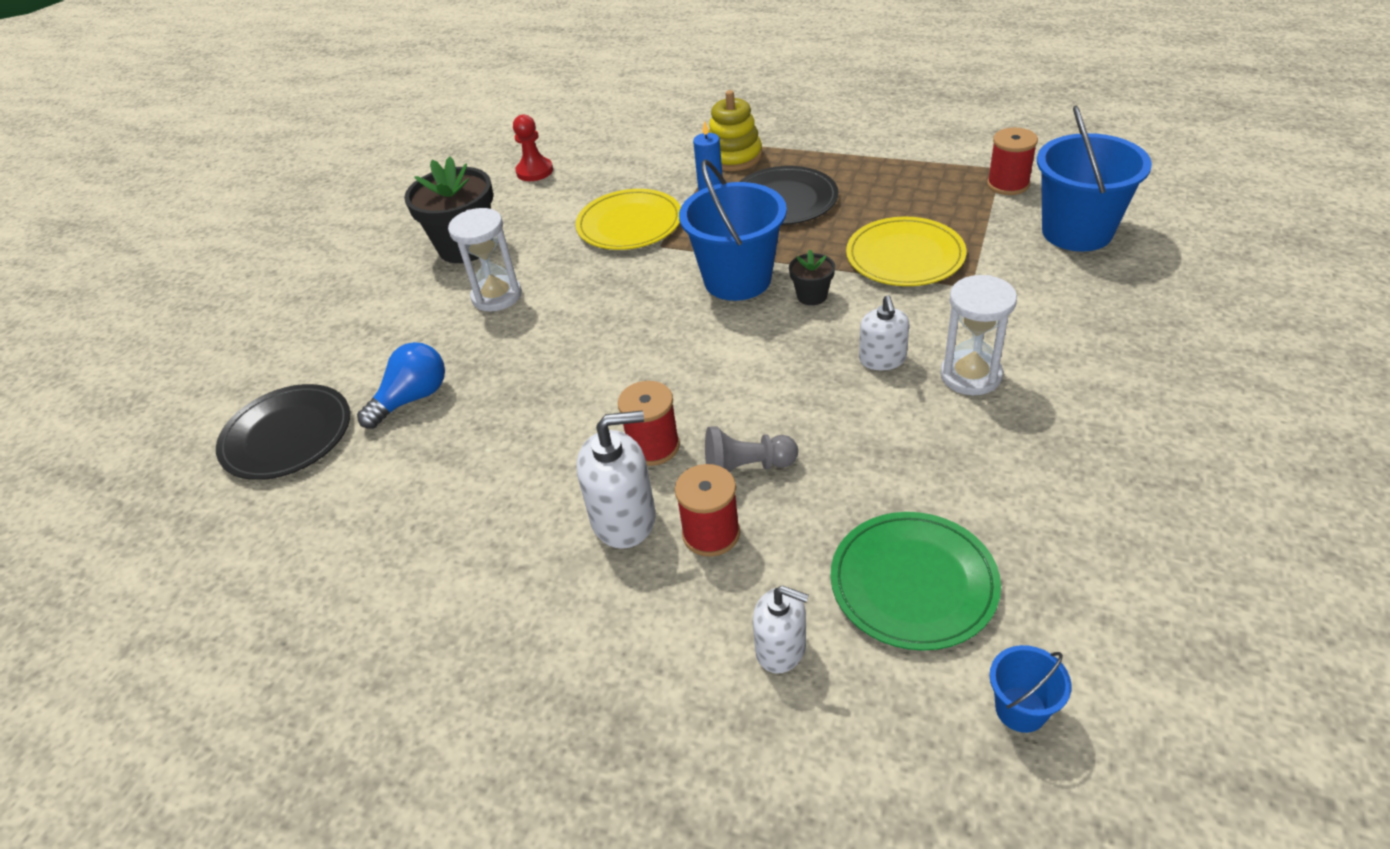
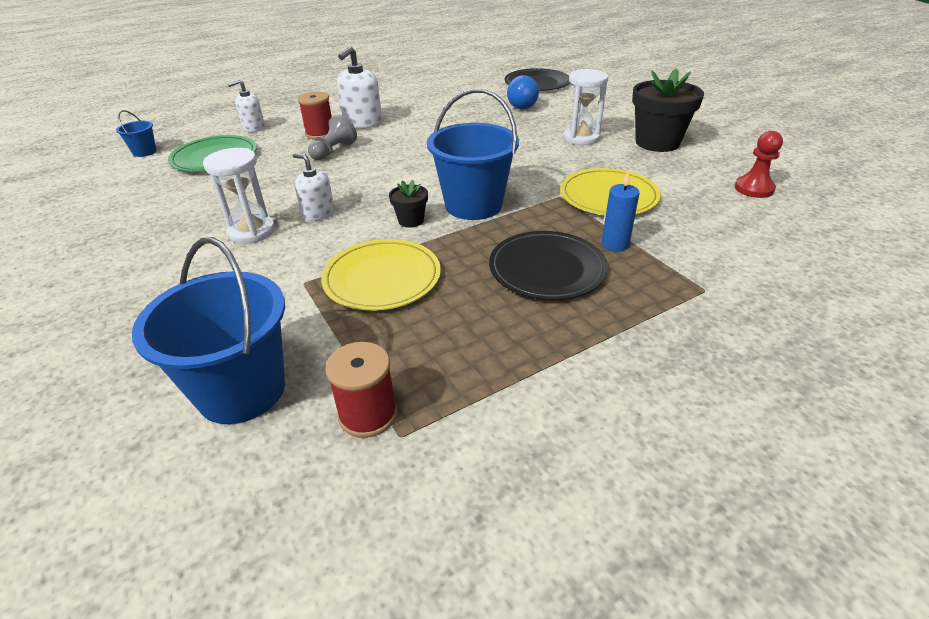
camera: 125 degrees right, 5 degrees down
(653, 446) = (387, 138): red spool -> none
(734, 157) = (666, 281): yellow stacking toy -> none

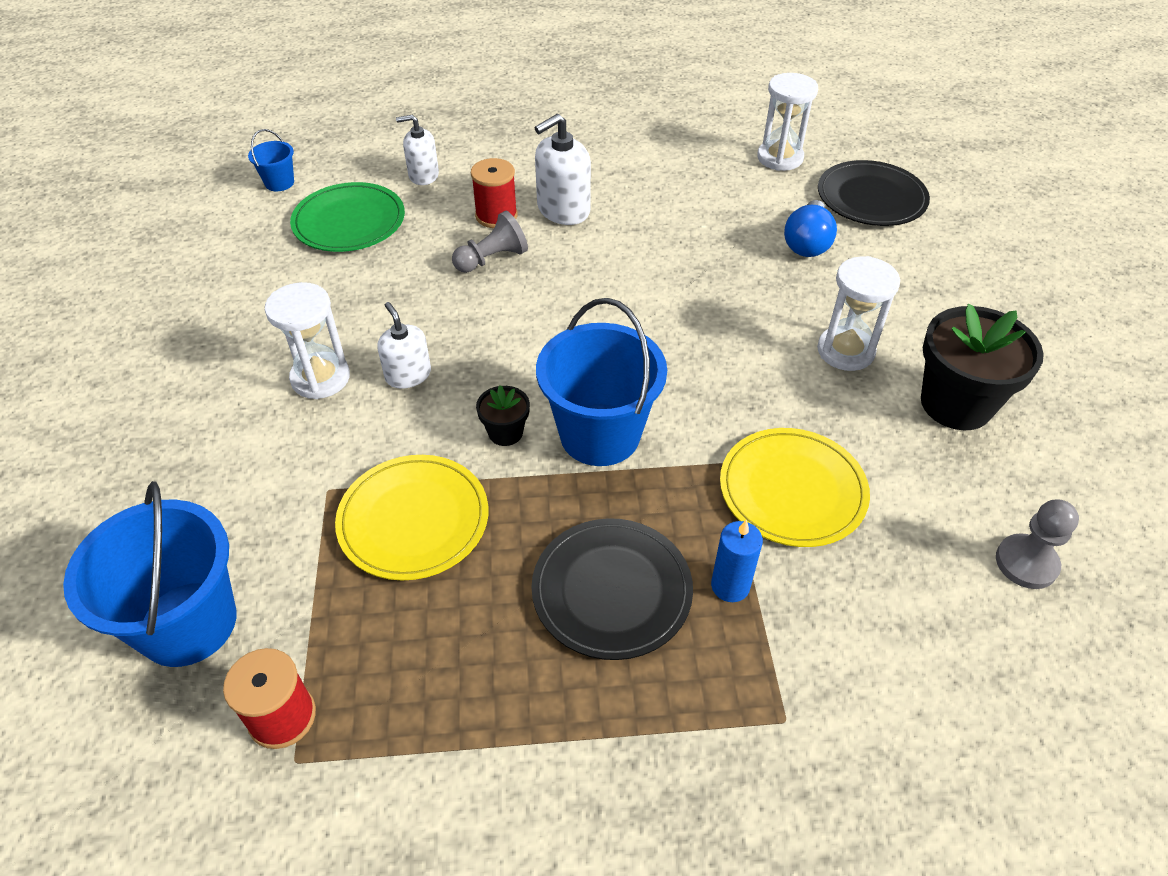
camera: 25 degrees right, 10 degrees up
(474, 79) = (780, 158): none -> white hourglass
(754, 188) = (1026, 563): red pawn -> grey pawn

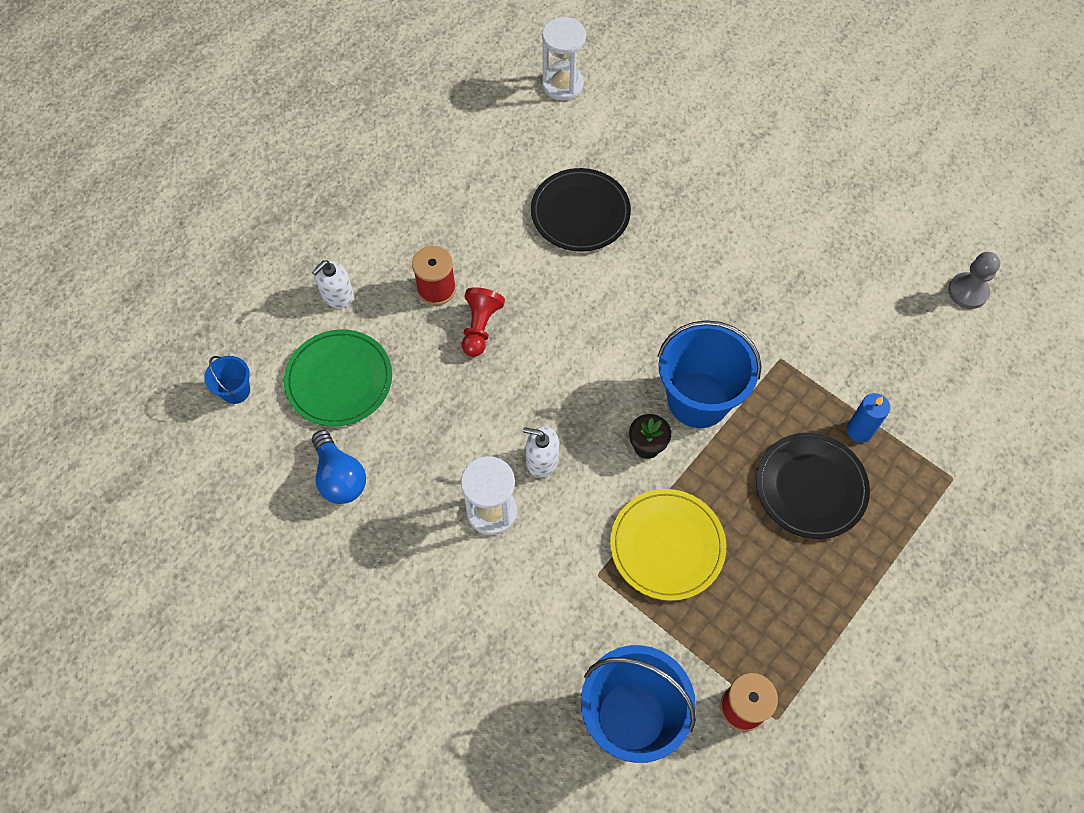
camera: 45 degrees left, 15 degrees up
(492, 259) = (480, 327): grey pawn -> red pawn
(563, 210) = (475, 246): white soap dispenser -> none
(792, 490) = (829, 345): yellow plate -> none
(807, 243) = (657, 151): blue light bulb -> blue light bulb (339, 477)
(845, 351) = (761, 223): white hourglass -> none
(871, 198) = (654, 79): black plate -> black plate (580, 212)
(956, 404) = (849, 214): black flower pot -> none

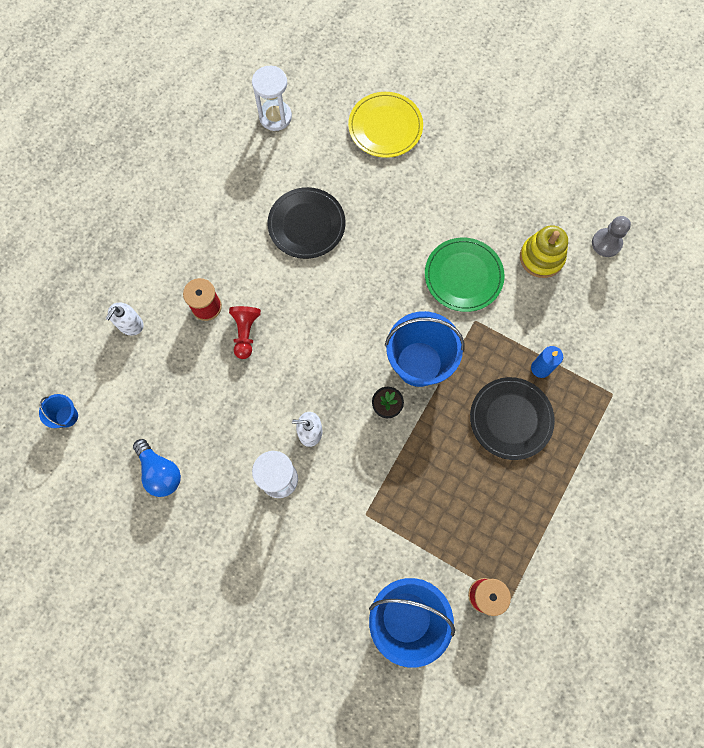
camera: 10 degrees left, 10 degrees up
(339, 380) = (145, 394): green plate -> green plate (463, 276)
(667, 545) = (413, 483): yellow plate -> yellow plate (385, 127)
(879, 296) = (541, 257): none -> yellow stacking toy

